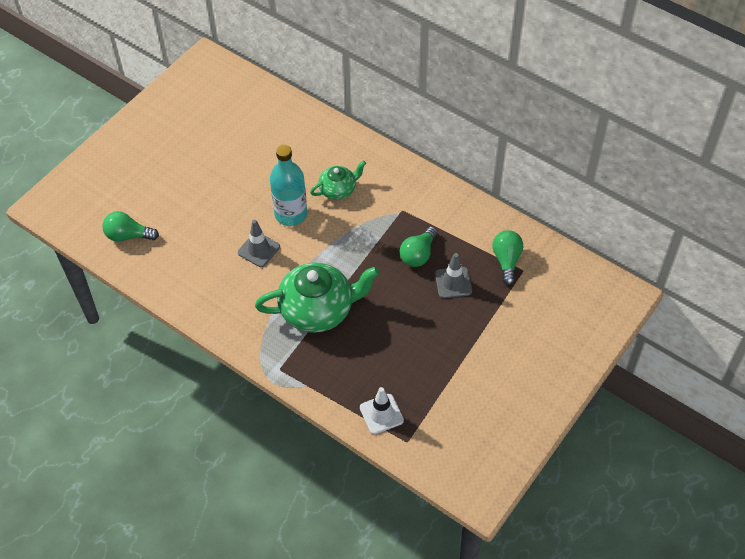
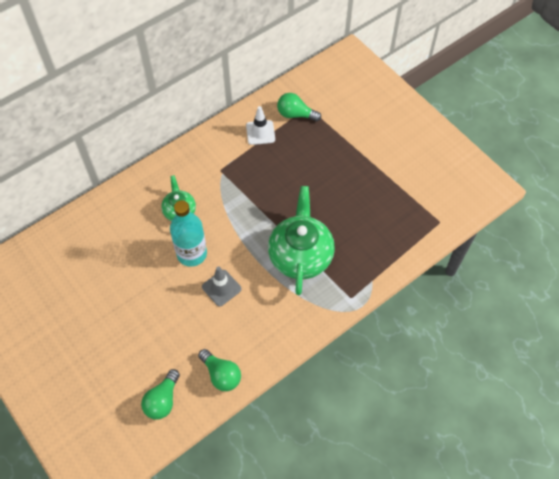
camera: 75 degrees left, 5 degrees up
(381, 414) = (412, 233): white traffic cone -> white traffic cone (260, 132)
(418, 254) = (269, 170): green light bulb -> green light bulb (221, 375)
(453, 282) = (304, 154): grey traffic cone -> none

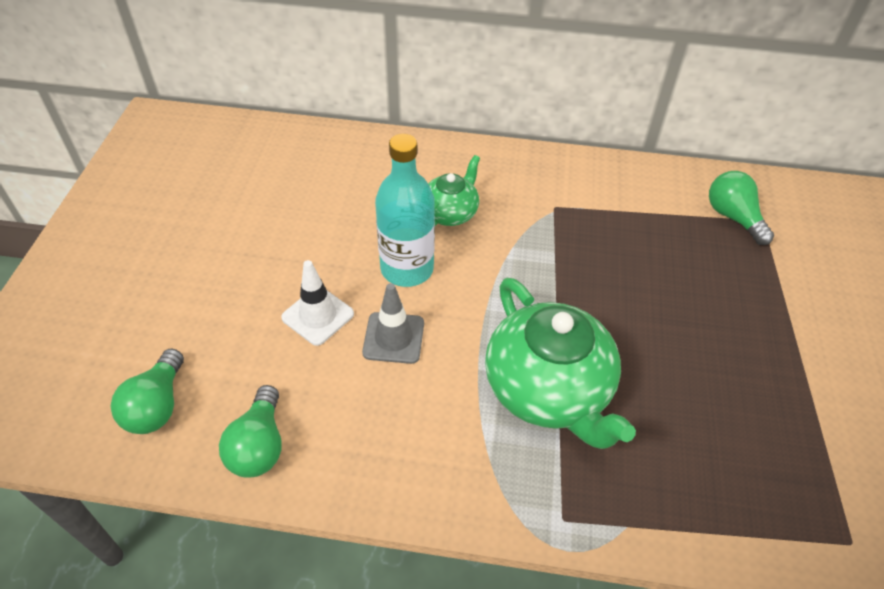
camera: 45 degrees right, 10 degrees down
(162, 400) = (157, 405): green light bulb -> green light bulb turned 60 degrees counterclockwise
(260, 132) = (657, 204): white traffic cone -> white traffic cone (318, 316)
(300, 255) = (549, 390): green teapot -> green teapot turned 105 degrees clockwise

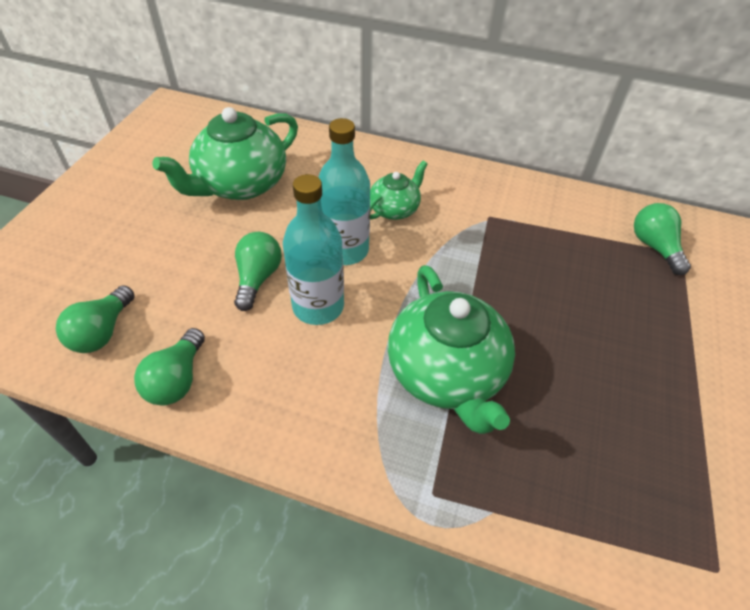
camera: 10 degrees right, 0 degrees up
(268, 207) = (241, 185): none -> green teapot
(318, 316) = (258, 278): white traffic cone -> green light bulb
(393, 338) = (318, 306): grey traffic cone -> turquoise bottle

